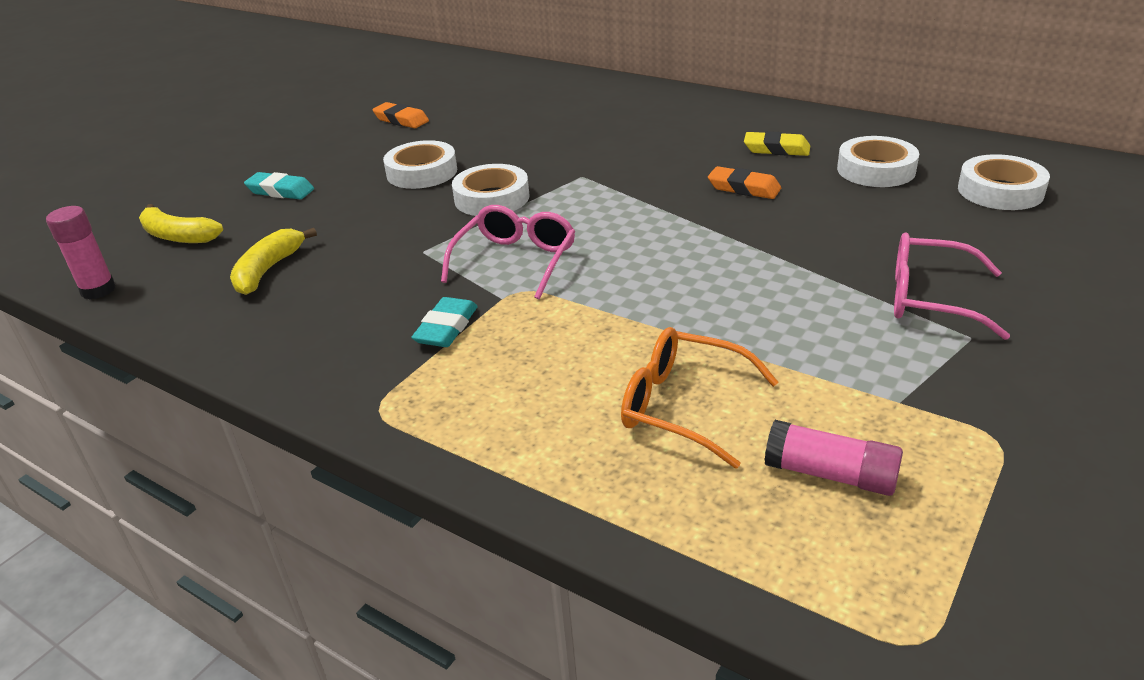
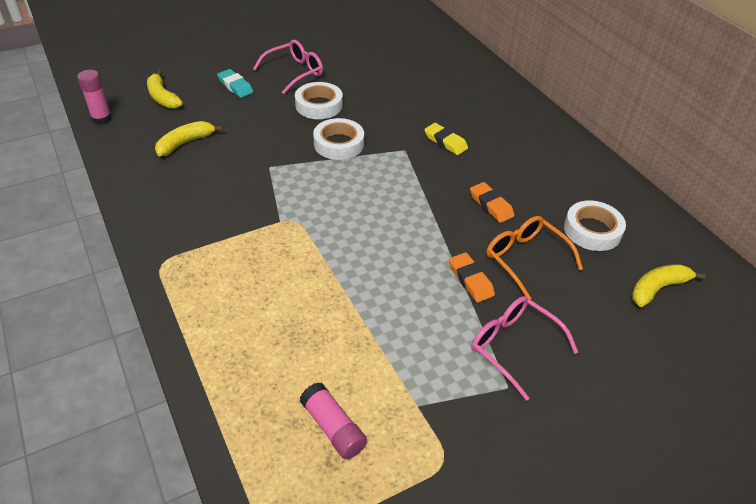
camera: 25 degrees right, 10 degrees up
(401, 120) = (343, 56): orange eraser -> orange eraser (470, 280)
(446, 328) = (235, 227): turquoise eraser -> none
(516, 260) = (310, 198): pink glasses -> pink glasses (294, 72)
(682, 406) = (302, 343): orange glasses -> orange glasses (525, 259)
(776, 149) = (545, 182): yellow eraser -> yellow eraser (445, 142)
(1000, 191) = (658, 288): white tape -> yellow banana

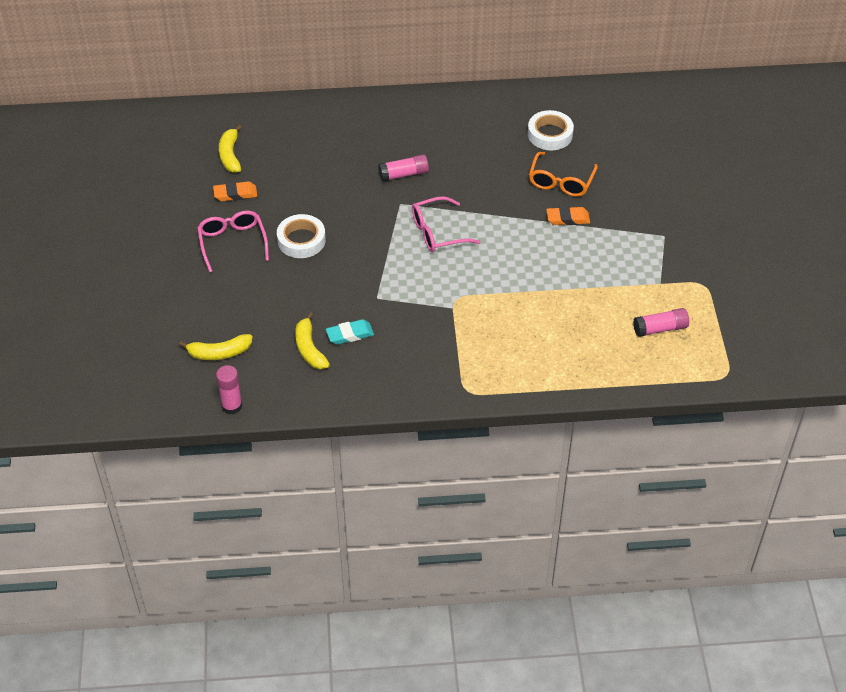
camera: 65 degrees left, 5 degrees up
(235, 86) = (232, 293): turquoise eraser -> turquoise eraser (350, 334)
(339, 144) = (369, 243): white tape -> none
(445, 142) = (403, 174): yellow eraser -> pink glue stick
(491, 205) = (496, 177): orange eraser -> orange eraser (235, 194)
(513, 346) = (635, 220): pink glasses -> pink glasses (437, 232)
(525, 259) = (561, 182): orange glasses -> orange glasses turned 60 degrees counterclockwise
(658, 288) = (618, 128): yellow banana -> yellow banana (230, 155)

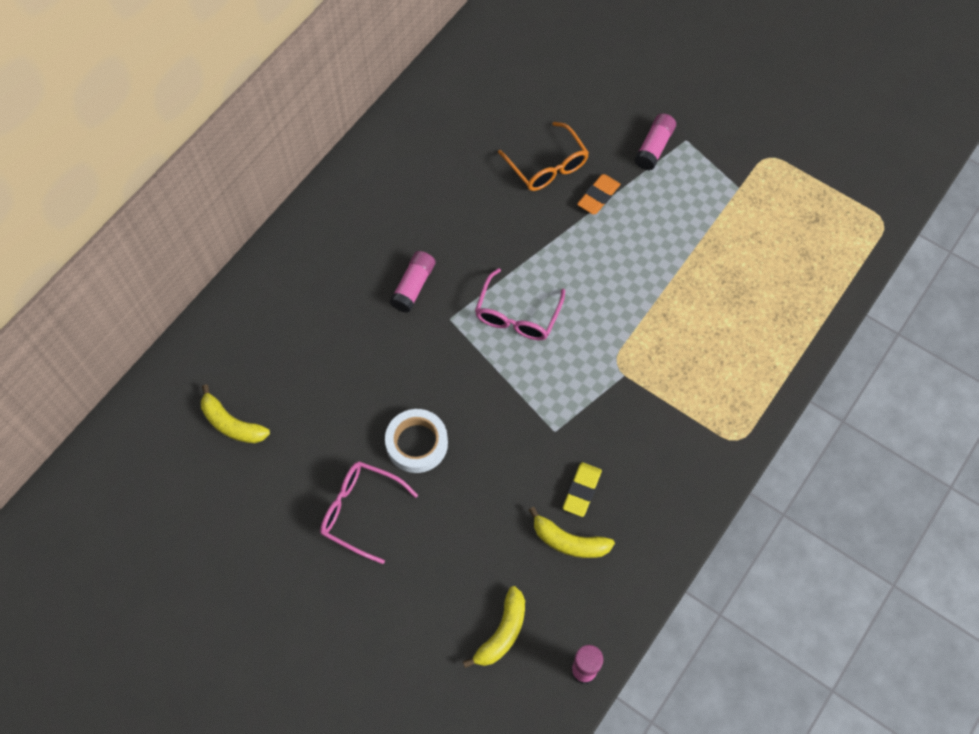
camera: 50 degrees left, 15 degrees up
(235, 194) = (293, 459): orange eraser -> none
(350, 334) = (582, 490): turquoise eraser -> yellow eraser
(550, 134) = (479, 128): white tape -> none
(660, 328) = (791, 229): pink glue stick -> pink glue stick (654, 147)

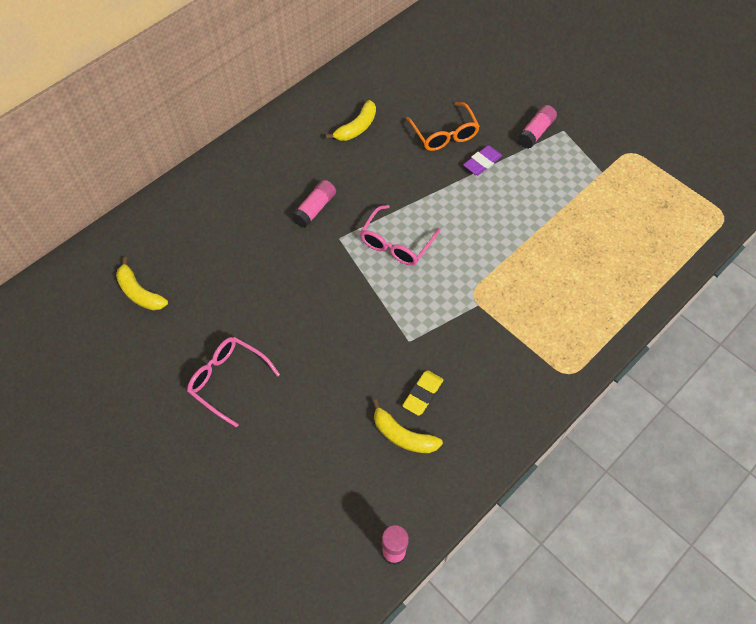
camera: 10 degrees right, 5 degrees down
(417, 443) = (289, 332): white tape -> none
(502, 632) = (327, 505): yellow banana -> yellow banana (357, 127)
(598, 196) = (482, 163): orange eraser -> purple eraser

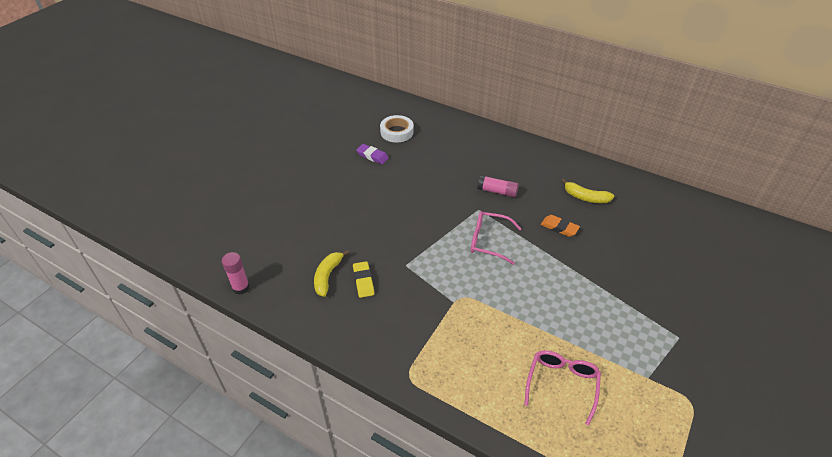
camera: 75 degrees right, 15 degrees down
(139, 292) = (397, 132): yellow banana -> white tape
(228, 380) = (348, 182): pink glasses -> pink glasses (562, 384)
(396, 169) = (559, 227): none -> orange eraser
(423, 394) = (363, 281): yellow eraser -> yellow eraser turned 60 degrees clockwise
(444, 134) = (614, 250): orange glasses -> none
(482, 163) = (600, 281): purple eraser -> purple eraser (372, 156)
(535, 132) = (660, 315): pink glue stick -> none

